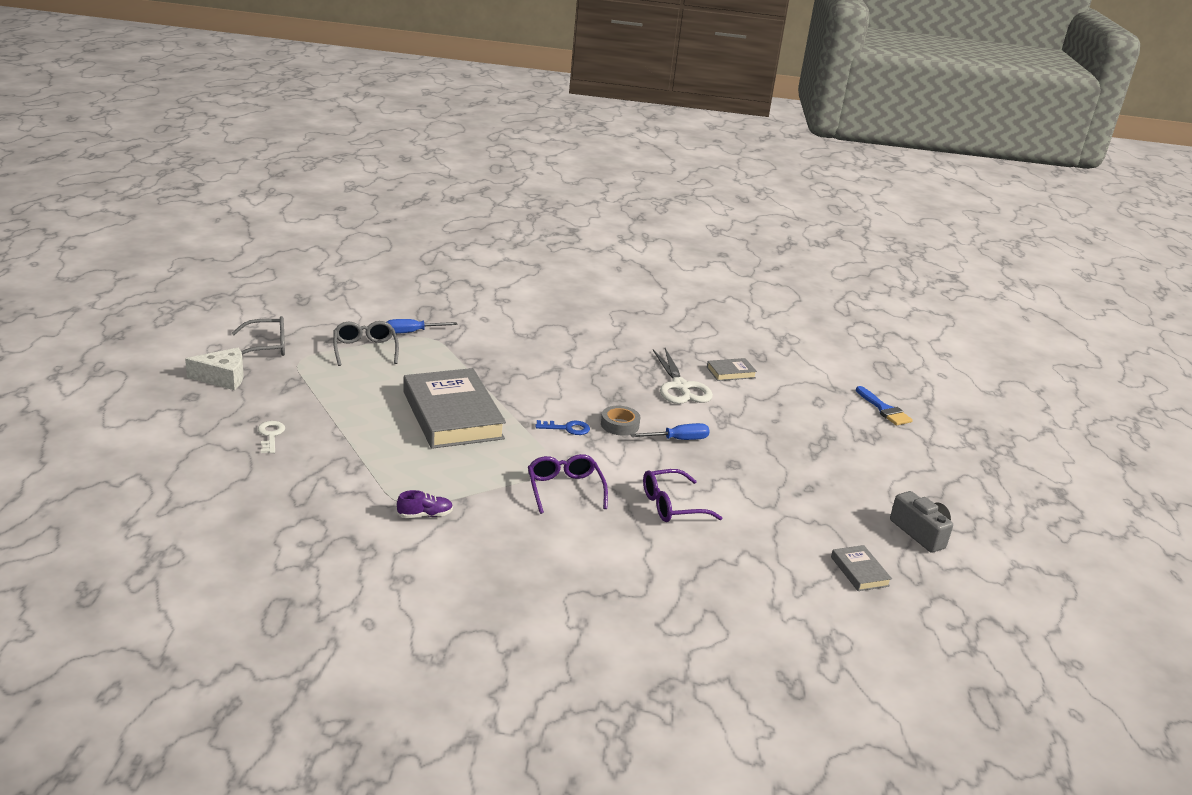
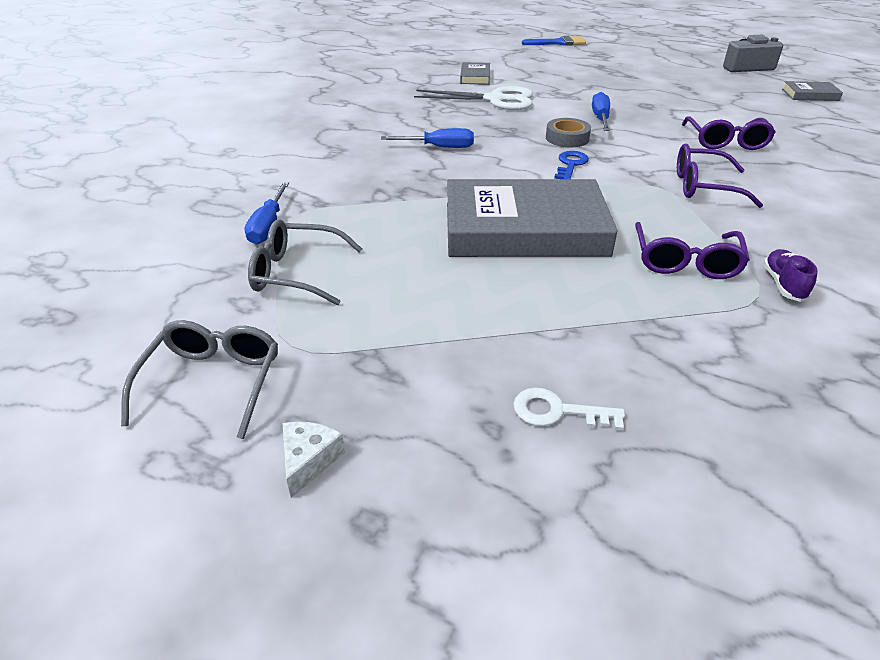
camera: 65 degrees left, 10 degrees up
(223, 378) = (309, 460): white cheese -> white cheese, size x0.60
(439, 477) = (685, 261): none -> purple glasses
(561, 372) = (439, 147): none -> blue screwdriver

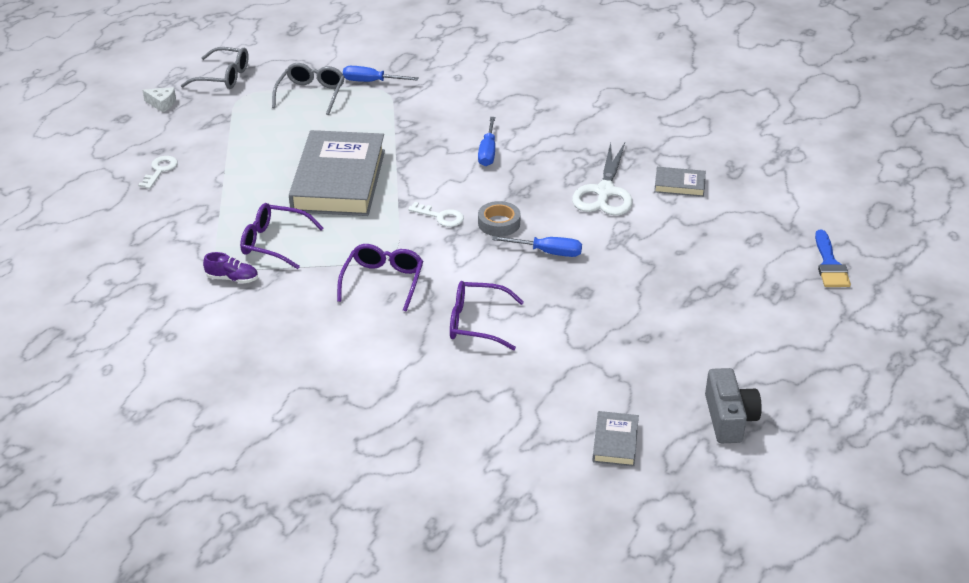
camera: 95 degrees right, 0 degrees up
(570, 164) = (440, 217): blue key -> white key

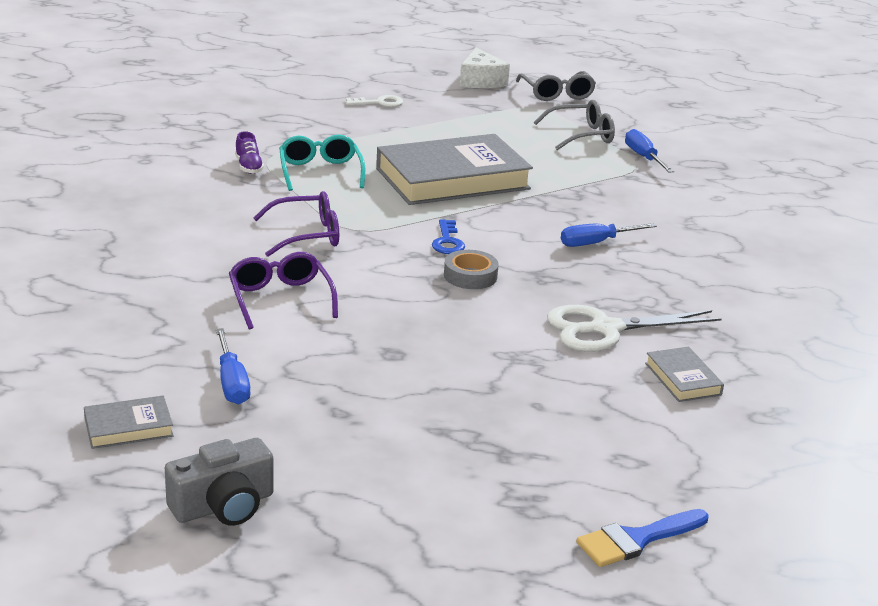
camera: 60 degrees right, 10 degrees down
(162, 104) = (481, 81): white cheese -> white cheese, size x1.68
(275, 243) = (320, 172): purple glasses -> turquoise glasses
(440, 217) = (447, 241): white key -> blue key
(548, 252) = (446, 316): blue screwdriver -> blue screwdriver (232, 383)

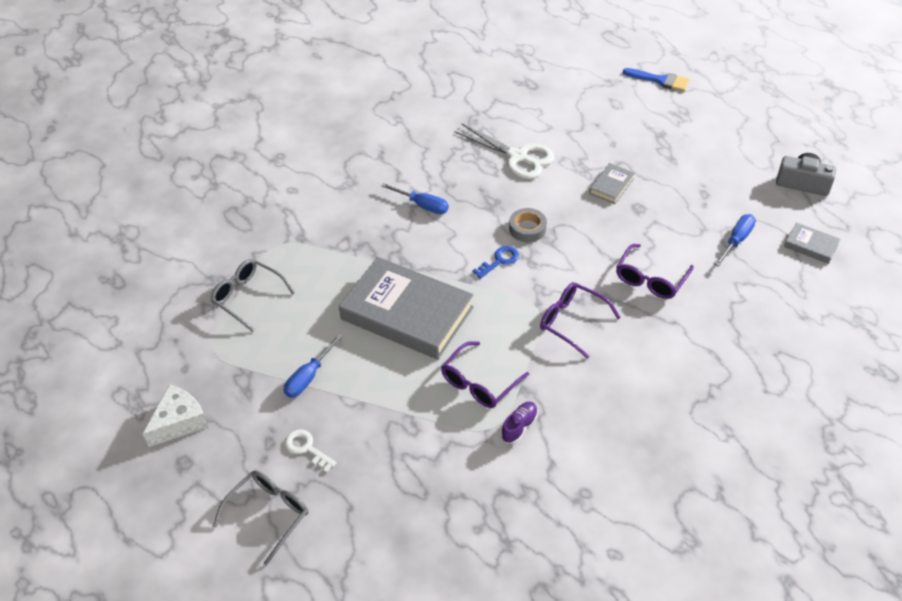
camera: 125 degrees left, 20 degrees up
(320, 172) = (480, 382): turquoise glasses -> purple glasses
(556, 93) = (164, 359): grey glasses -> grey glasses (268, 515)
(643, 157) = (257, 249): blue screwdriver -> blue screwdriver (308, 377)
(683, 379) = (530, 116): grey book -> grey book (611, 186)

